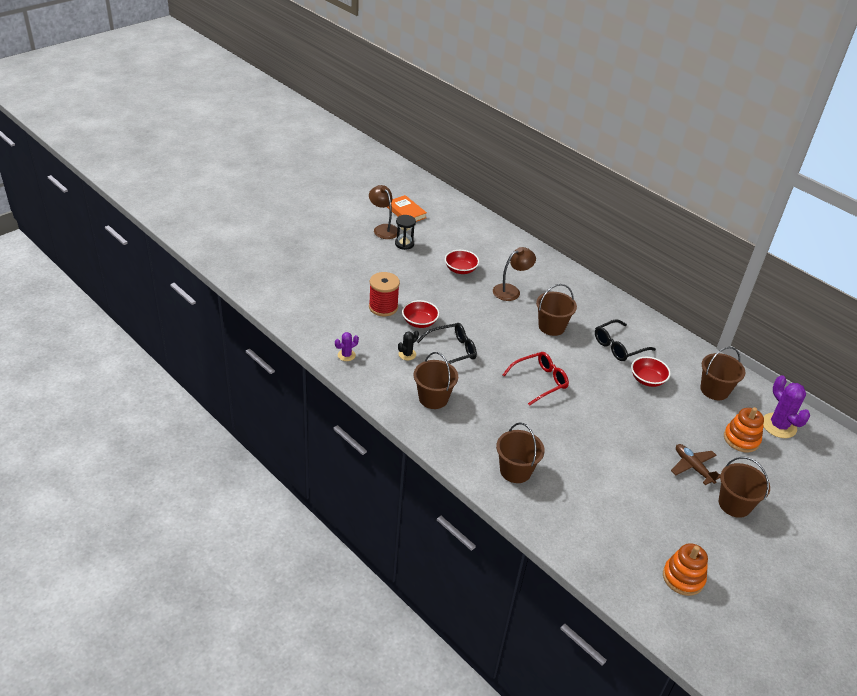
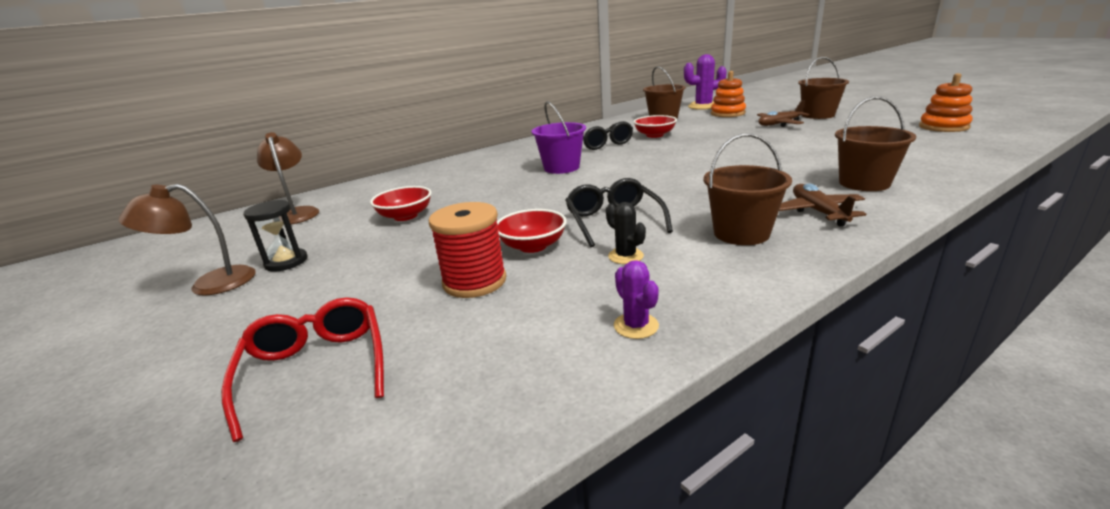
camera: 75 degrees left, 15 degrees down
(406, 212) = (188, 261): orange book -> none
(463, 435) = (818, 212): none -> brown plane
(511, 290) = (477, 186): brown lamp -> brown lamp (296, 213)
(540, 381) = (672, 172): red glasses -> red glasses (316, 368)
(551, 327) = (561, 168): brown bucket -> purple bucket

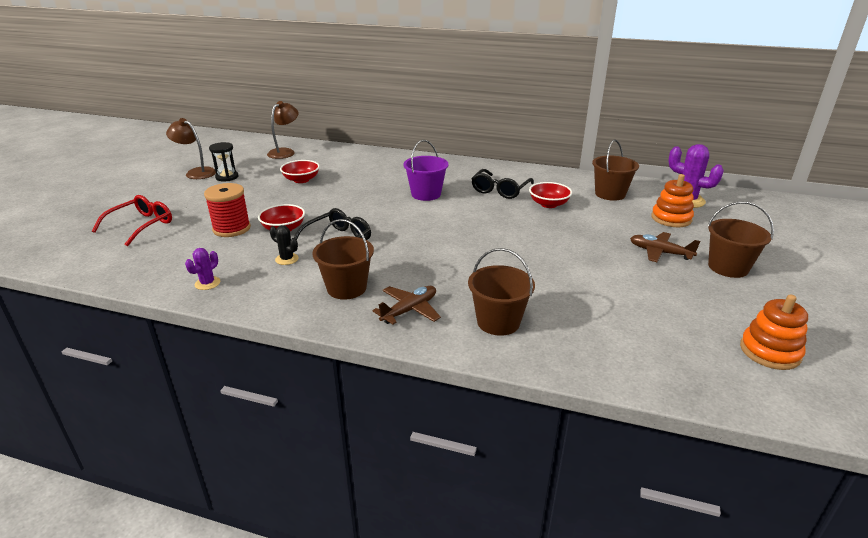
camera: 50 degrees right, 5 degrees up
(625, 256) = (287, 259): black cactus -> black cactus turned 75 degrees counterclockwise

